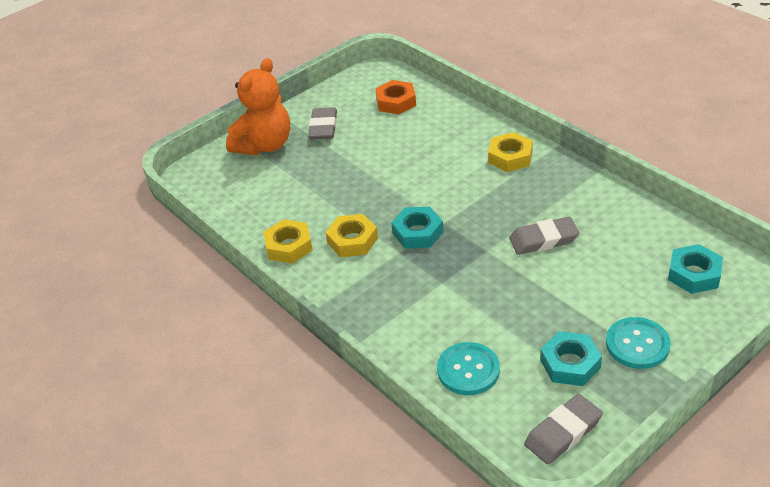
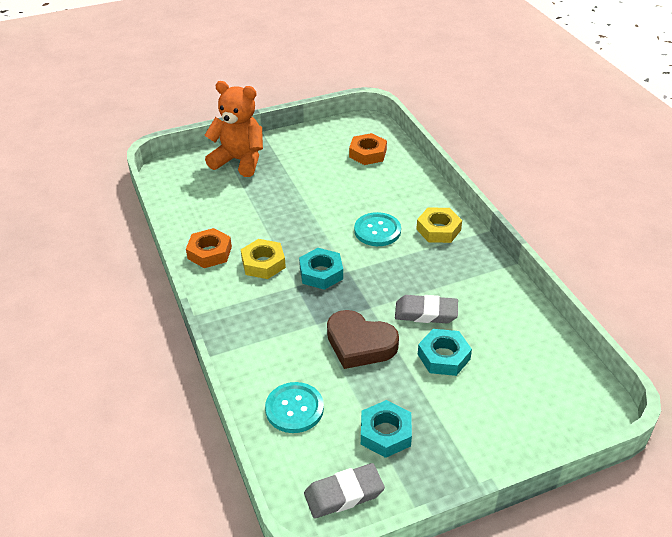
camera: 15 degrees right, 0 degrees up
(264, 145) = (239, 161): orange teddy bear -> orange teddy bear turned 120 degrees counterclockwise
(289, 246) = (209, 253): yellow nut -> orange nut
(323, 127) = (295, 159): grey eraser -> none
(496, 289) = (360, 344): none -> brown heart
(637, 344) = (456, 436): turquoise button -> turquoise button (377, 231)
(694, 274) = (545, 387): turquoise nut -> turquoise nut (443, 357)

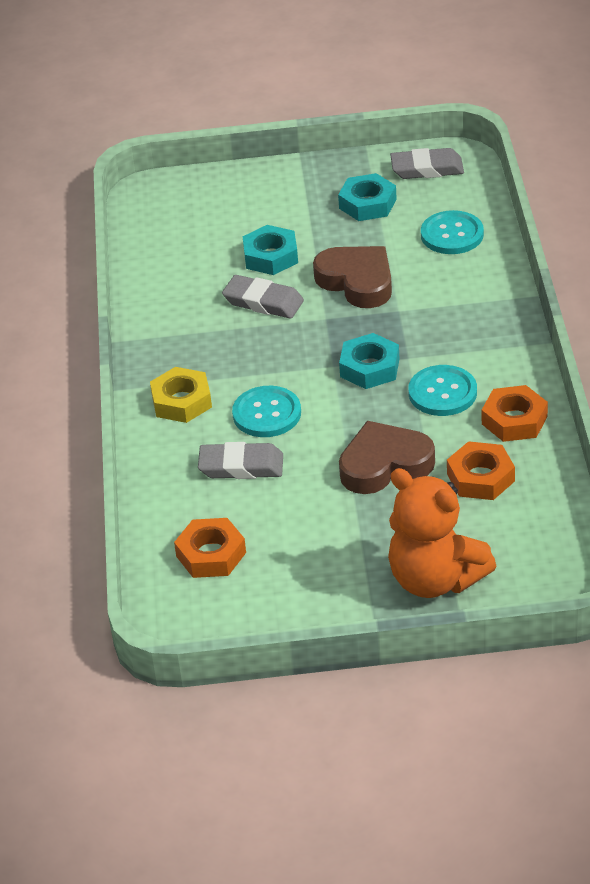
camera: 160 degrees left, 0 degrees up
(225, 214) = (480, 477): none -> orange nut
(263, 263) = (442, 393): yellow nut -> turquoise button
(287, 212) = (385, 465): none -> brown heart
(376, 198) = (241, 466): none -> grey eraser

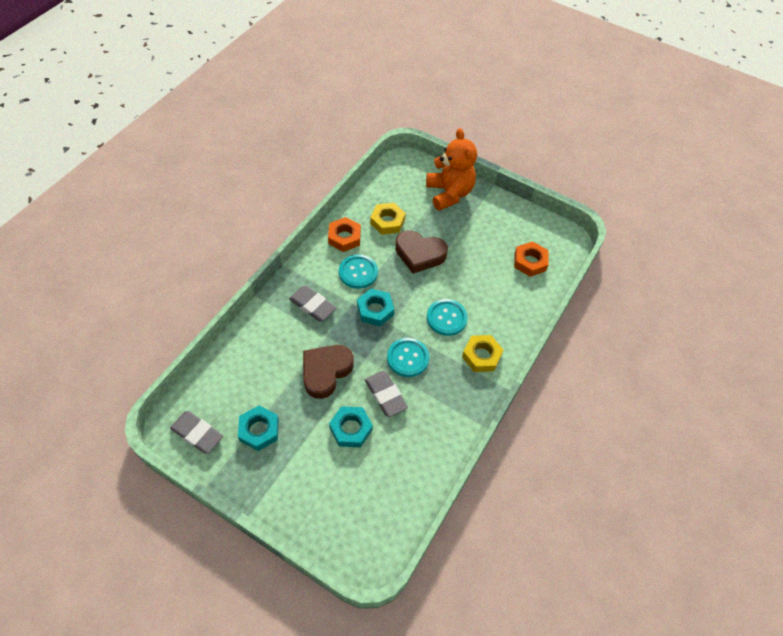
camera: 150 degrees left, 15 degrees up
(241, 466) = (482, 297): grey eraser -> grey eraser (312, 305)
(357, 281) = (325, 371): brown heart -> brown heart turned 45 degrees clockwise
(452, 235) = (245, 367): turquoise button -> turquoise button (408, 358)
(480, 477) = (387, 221): orange nut -> yellow nut

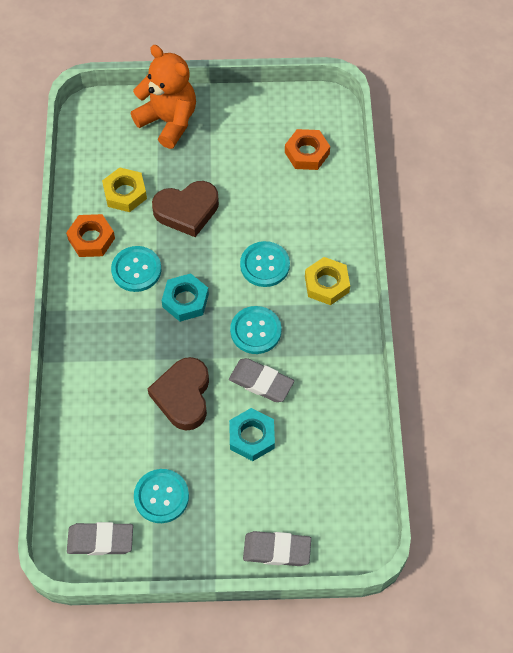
camera: 30 degrees left, 5 degrees up
(259, 430) = (161, 496): turquoise nut -> turquoise button
(312, 305) = (115, 335): grey eraser -> grey eraser (277, 550)

